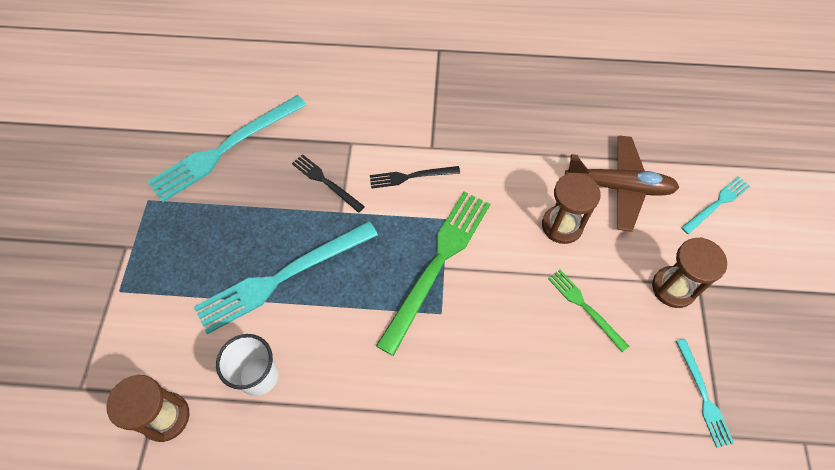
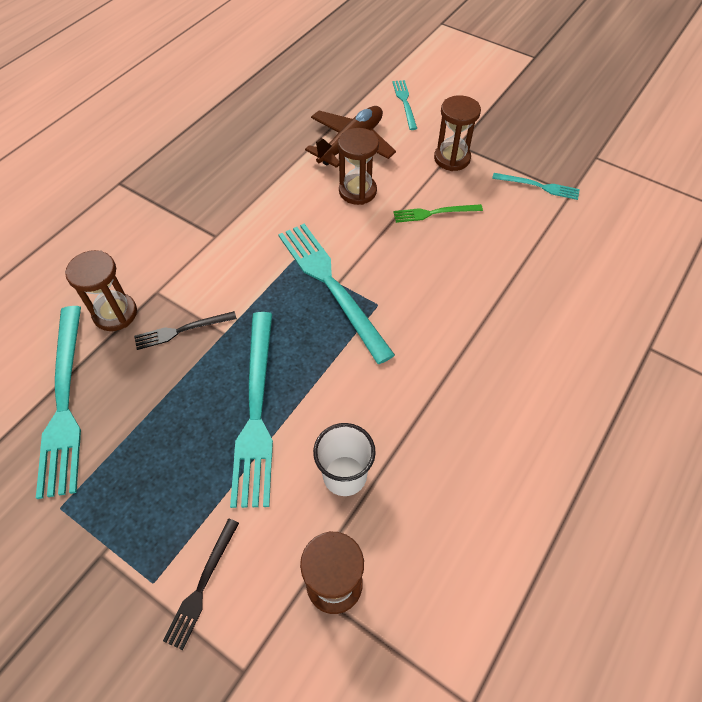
camera: 60 degrees left, 5 degrees down
(315, 129) = (115, 313): none -> brown hourglass
(411, 176) = (232, 264): black fork -> black fork (202, 586)
(437, 264) = (331, 285): green fork -> turquoise fork

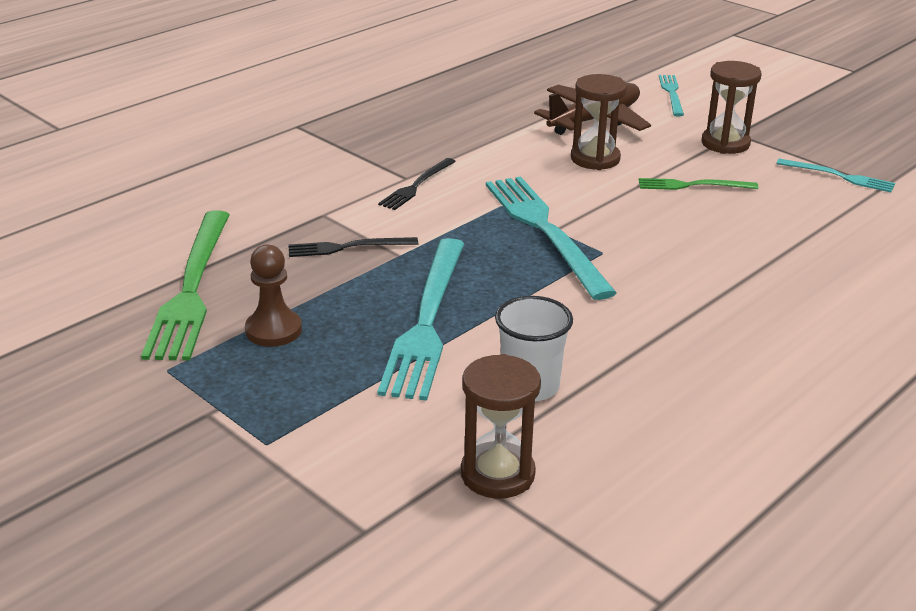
camera: 10 degrees right, 25 degrees down
(64, 402) = (192, 288): turquoise fork -> green fork
(115, 313) = (269, 226): brown hourglass -> none
(138, 443) = (273, 330): none -> brown pawn
(202, 586) = (327, 453): black fork -> black fork (417, 186)

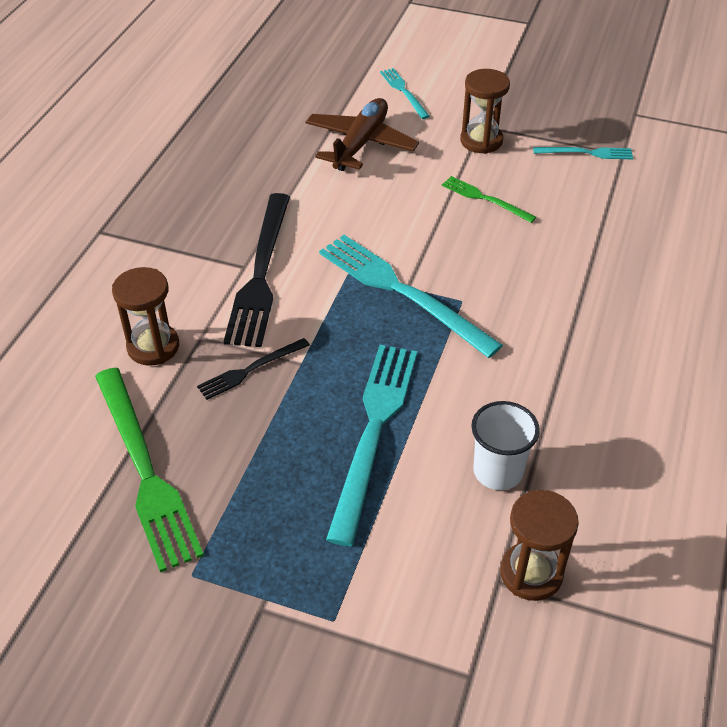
camera: 25 degrees left, 15 degrees up
(273, 330) = (253, 492): brown pawn -> none
(417, 186) = (261, 273): black fork -> black fork, size x1.96
(427, 321) = (373, 431): turquoise fork -> turquoise fork turned 150 degrees counterclockwise
(595, 159) = (390, 192): brown hourglass -> brown hourglass (153, 347)
(692, 185) = (485, 199): green fork -> green fork turned 60 degrees clockwise

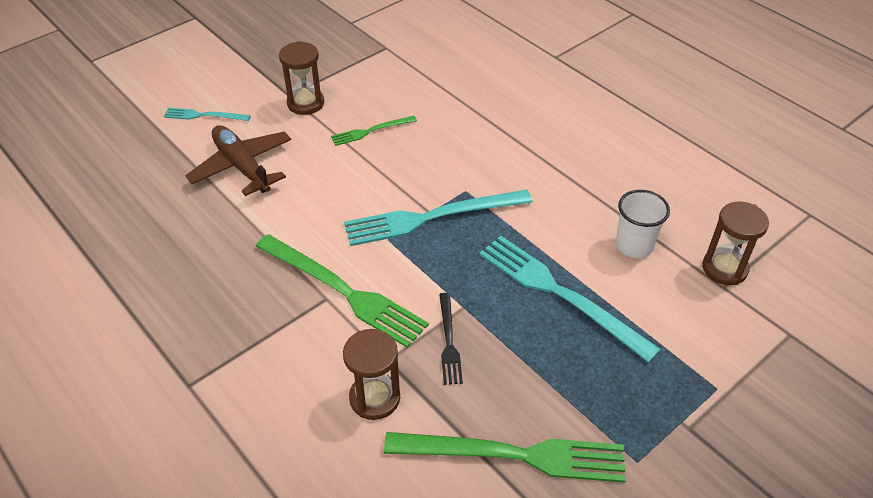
camera: 60 degrees left, 0 degrees up
(261, 273) = (343, 291): black fork -> green fork
(586, 153) = (369, 62): turquoise fork -> none

